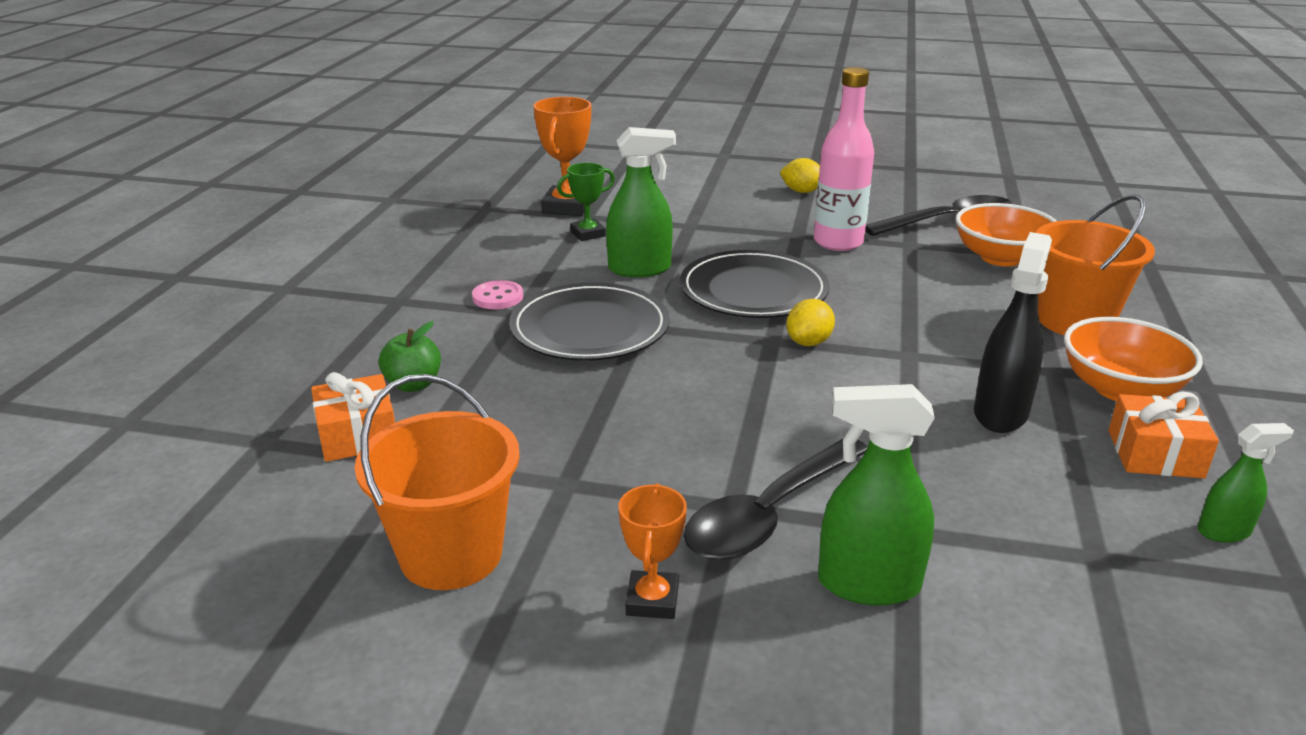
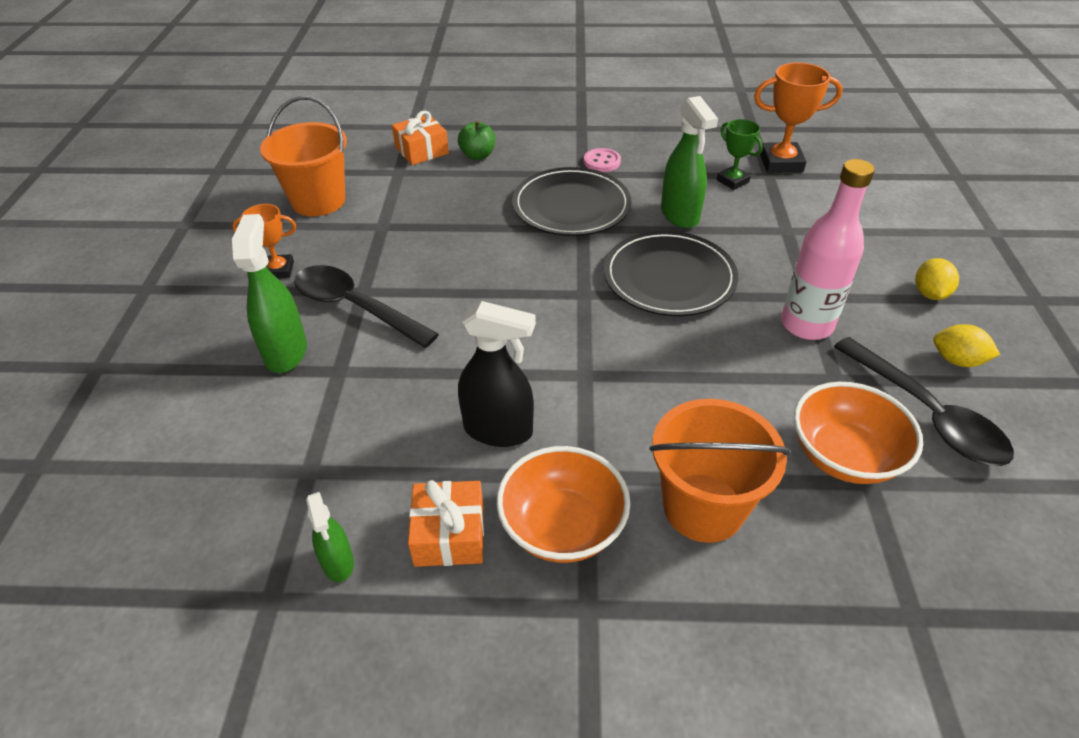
camera: 80 degrees right, 15 degrees up
(808, 342) = (587, 314): yellow lemon -> yellow lemon (957, 360)

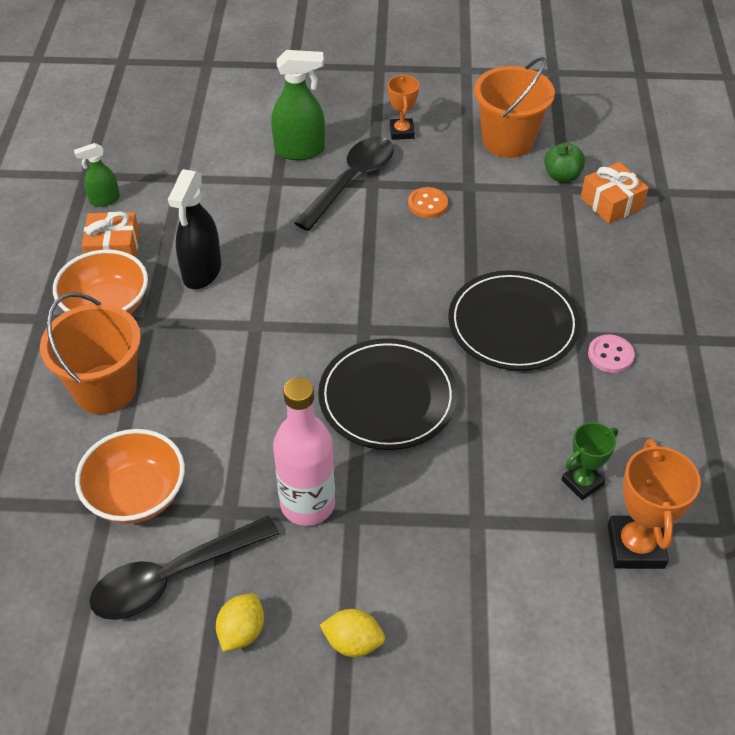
camera: 90 degrees right, 5 degrees up
(404, 252) = (427, 204): none -> orange button
(478, 155) = (608, 247): green apple -> green apple (562, 176)
(680, 215) = (502, 419): green spray bottle -> none

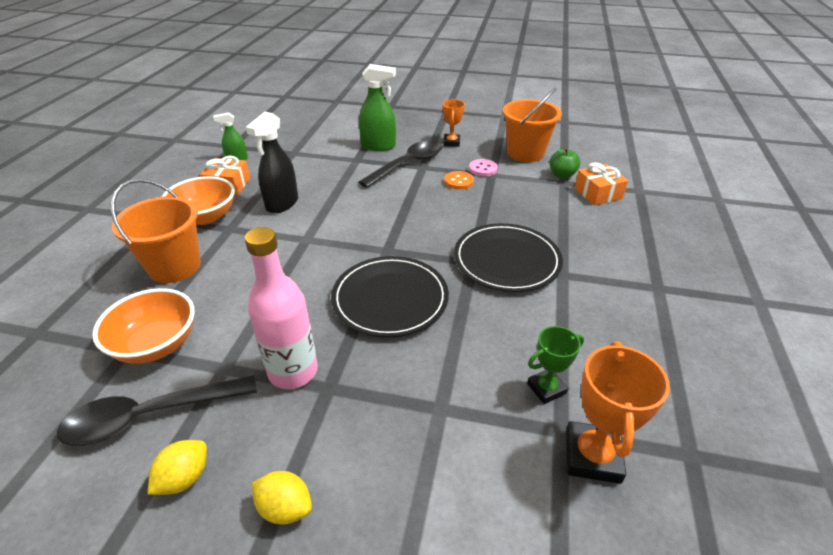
camera: 10 degrees right, 10 degrees down
(610, 355) = (585, 291): pink button -> pink button (483, 169)

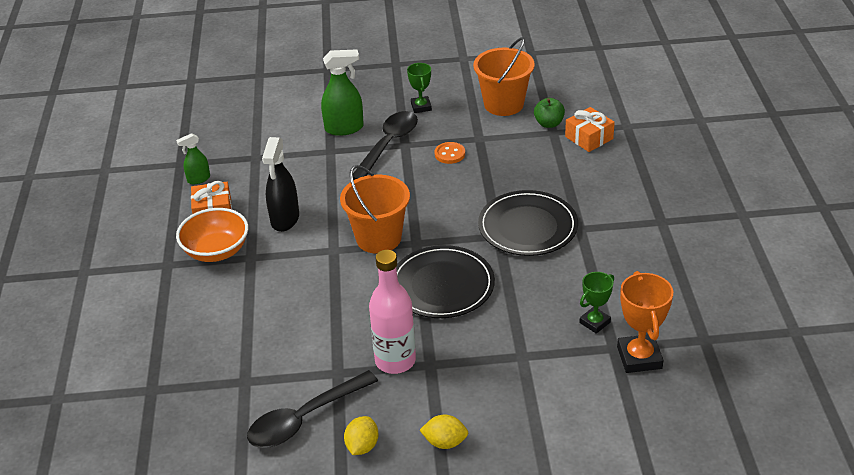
camera: 15 degrees left, 0 degrees up
(156, 344) = (266, 371): orange bowl -> none
(175, 266) = (227, 305): orange bucket -> orange bucket (378, 238)
(451, 142) = (421, 107): orange trophy -> green trophy
(483, 169) = (468, 133): pink button -> none

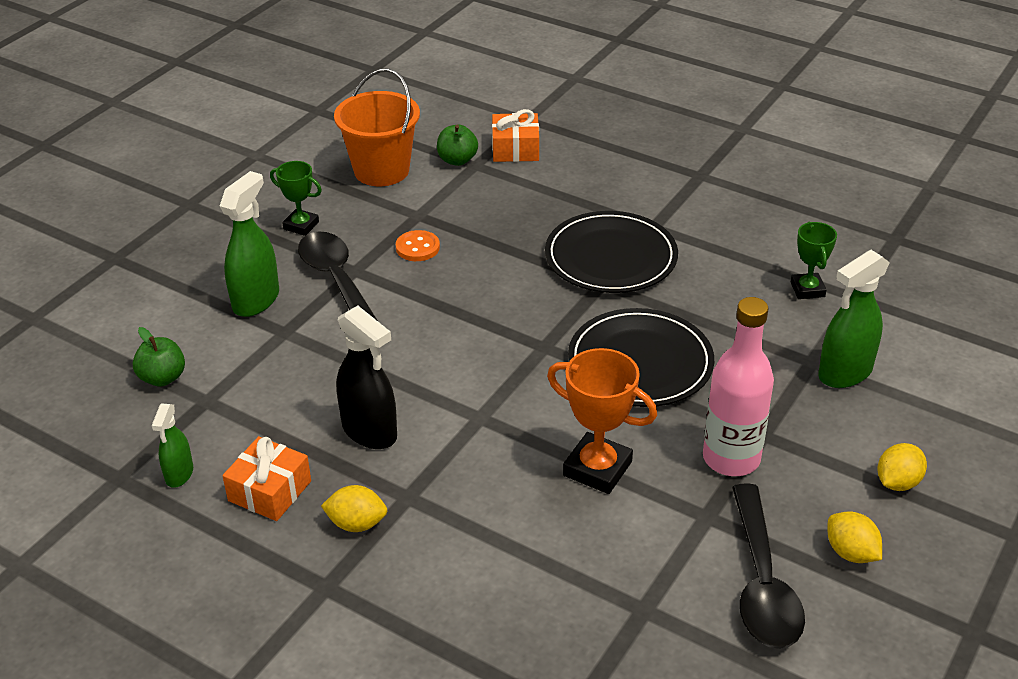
camera: 55 degrees left, 0 degrees up
(216, 251) = (356, 524): orange bowl -> yellow lemon
(257, 135) = (162, 378): none -> green apple
(378, 238) = (502, 371): orange bucket -> none
(527, 375) = (845, 373): none -> green spray bottle
(639, 357) = (885, 288): orange trophy -> orange trophy (597, 469)

